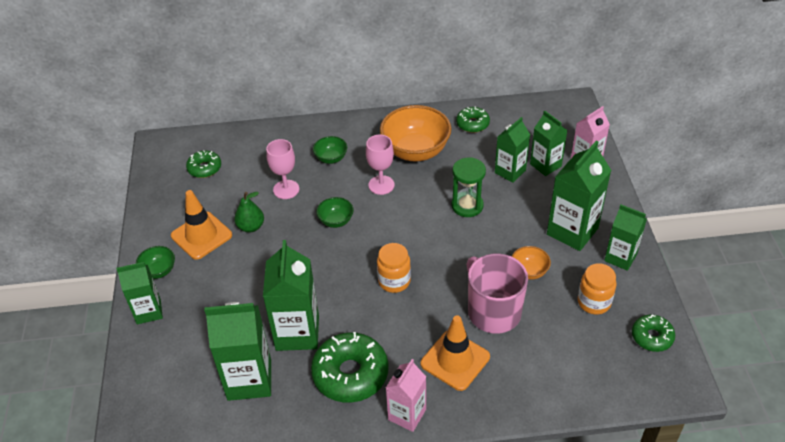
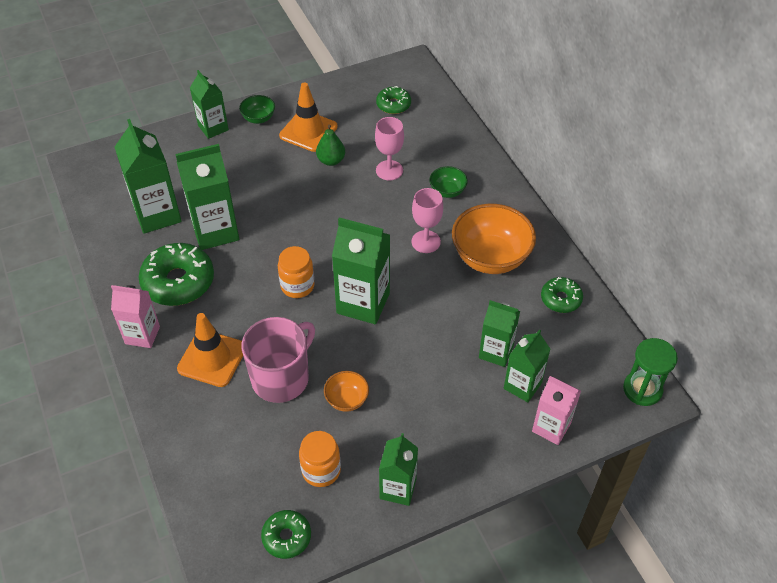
camera: 70 degrees right, 5 degrees up
(336, 221) = (361, 220): green bowl -> none
(467, 206) = (424, 323): green hourglass -> green hourglass (642, 389)
(572, 231) = (422, 432): green carton -> green carton (363, 303)

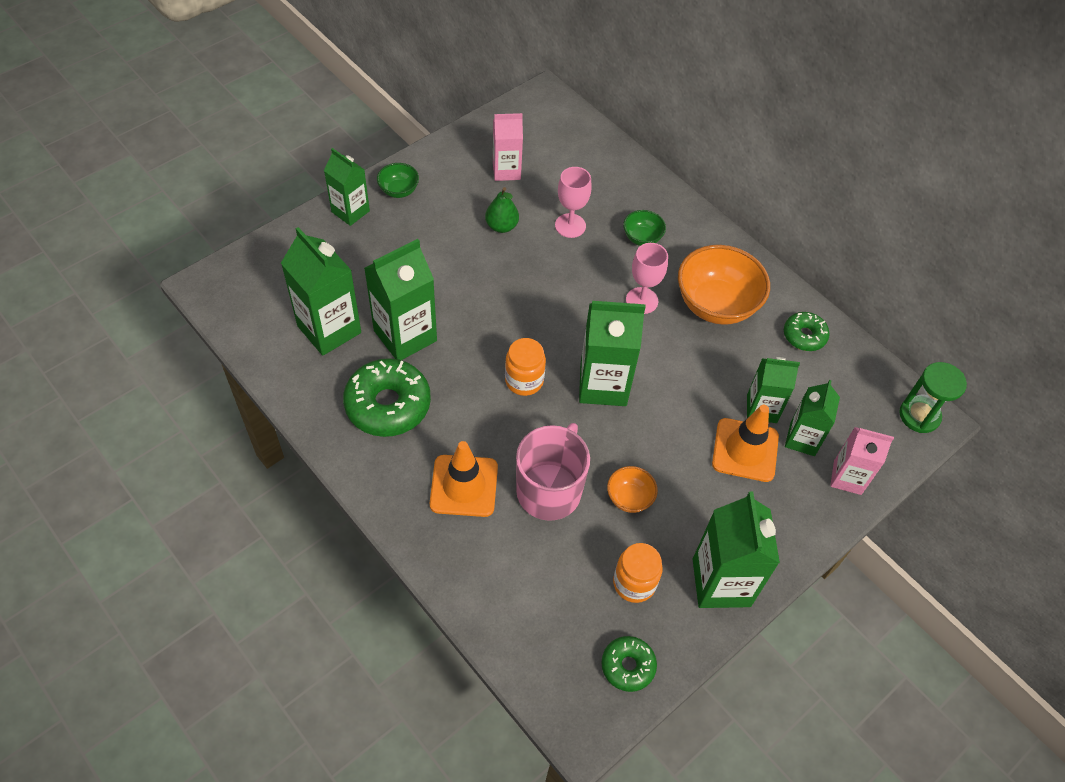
camera: 20 degrees left, 5 degrees up
(142, 335) = (373, 477): pink carton -> pink carton (506, 171)
(308, 131) = (462, 196): orange traffic cone -> orange traffic cone (745, 450)
(393, 105) = (544, 147): green donut -> none
(398, 488) = (721, 582): green carton -> green carton, size x1.57

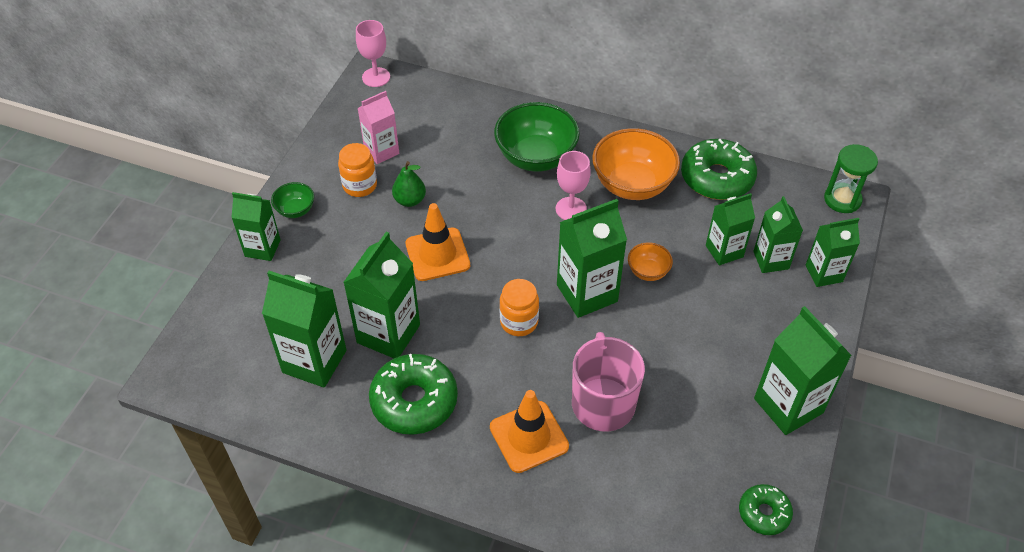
camera: 25 degrees left, 5 degrees down
(570, 225) = (469, 174): pink goblet -> pink goblet (376, 77)
(629, 498) = (671, 375): orange bowl -> orange bowl (648, 271)
(634, 583) = (722, 443): orange jar -> orange jar (360, 185)
(642, 238) = (536, 157): green bowl -> green bowl, size x2.05
(745, 450) = (734, 290): orange traffic cone -> orange traffic cone (437, 254)
(804, 336) = (717, 178): green donut -> green donut, size x1.79
(847, 477) = (824, 273): pink carton -> green carton

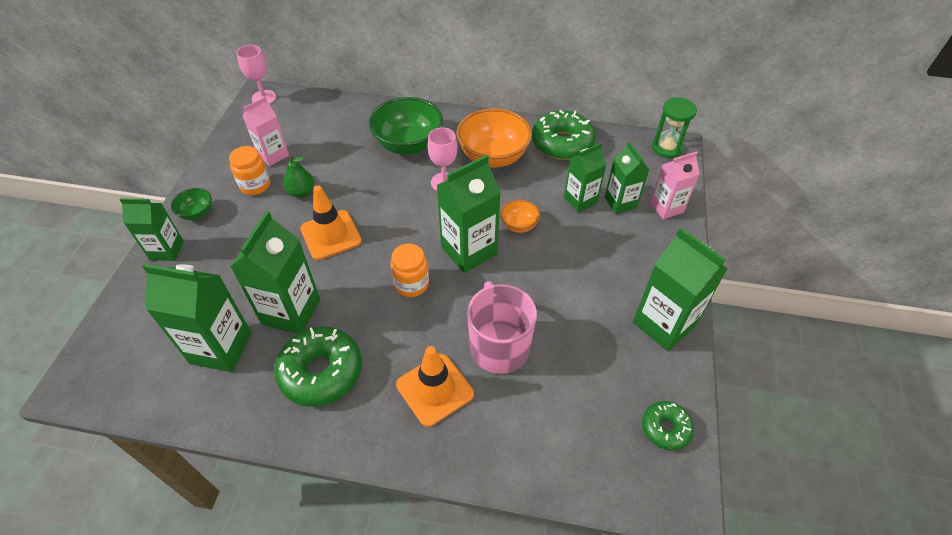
camera: 10 degrees left, 0 degrees up
(824, 273) = (666, 207): green carton -> pink carton

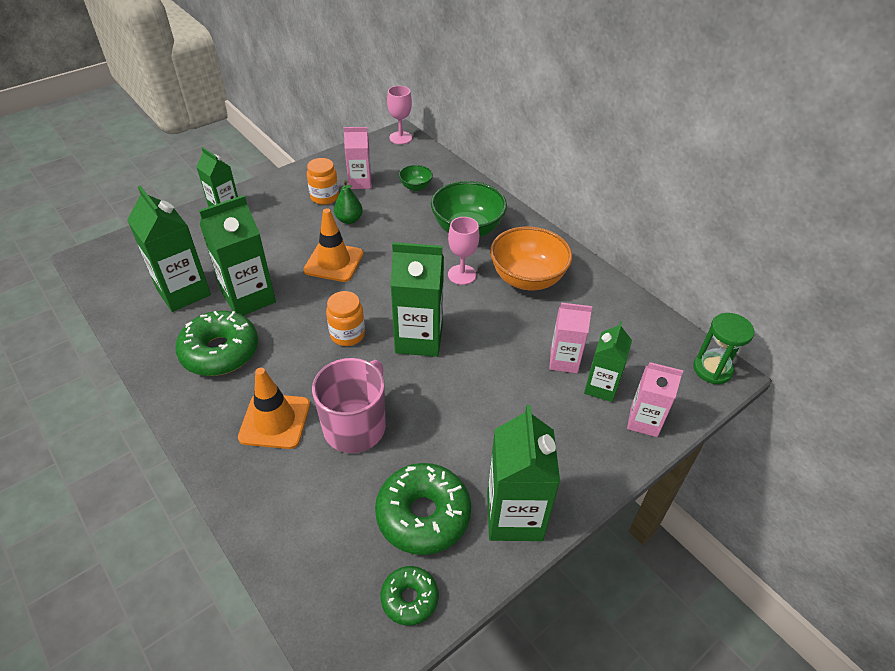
camera: 40 degrees right, 5 degrees down
(197, 213) = (268, 195): green bowl -> green bowl (416, 187)
(519, 225) = (483, 346): orange bowl -> none
(562, 143) = (605, 303): green donut -> green donut (423, 515)
(580, 200) = (564, 361): green carton -> pink carton

